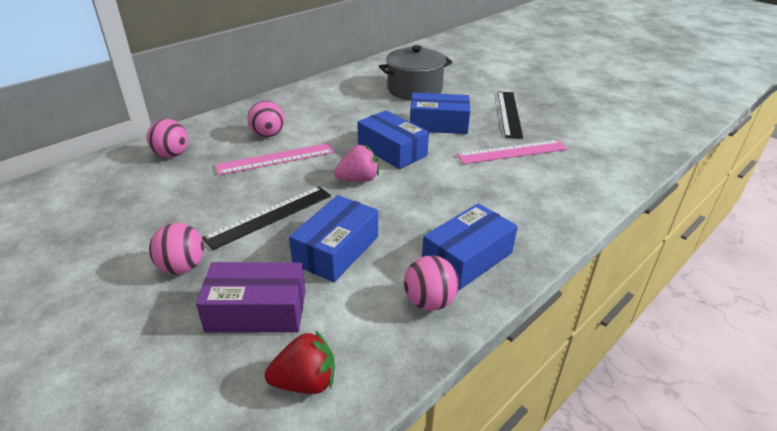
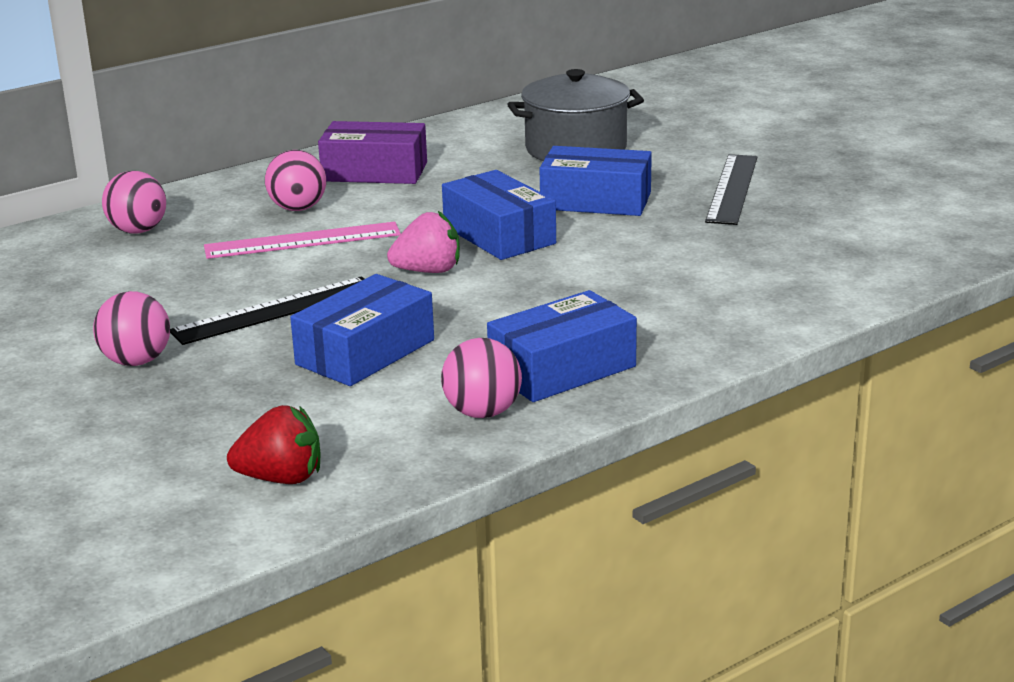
camera: 10 degrees right, 10 degrees down
(257, 310) = (232, 409): purple box -> purple box (375, 172)
(512, 152) = (707, 243): pink ruler -> none

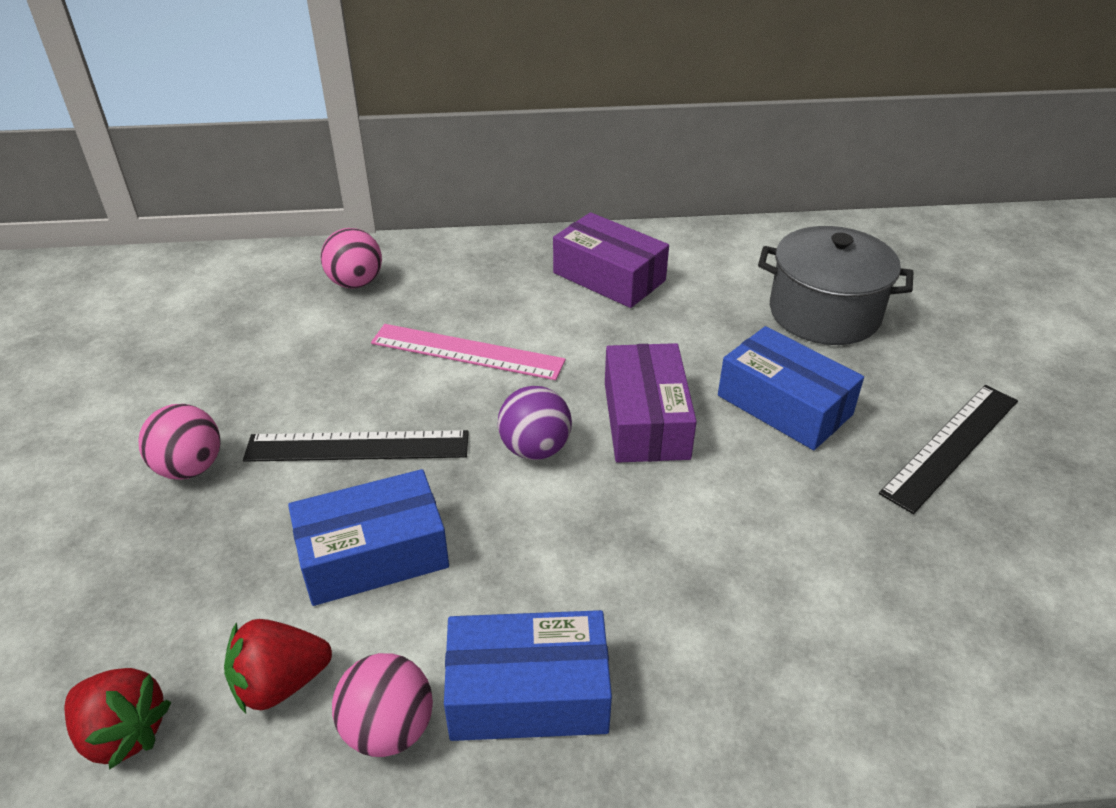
camera: 30 degrees right, 15 degrees up
(298, 208) = (502, 304): pink ball -> none
(374, 422) = (280, 683): none -> red strawberry
(428, 271) = (535, 449): pink strawberry -> purple ball
(499, 235) = (645, 420): blue box -> purple box

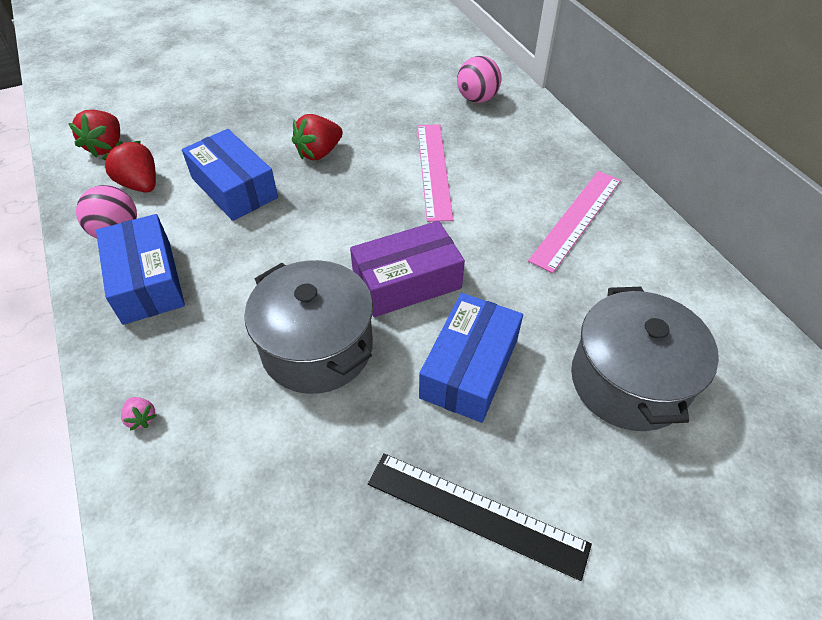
camera: 70 degrees right, 10 degrees up
(190, 467) = (278, 100): pink ball -> none
(357, 446) = (319, 153): black ruler -> red strawberry
(535, 449) = (350, 230): purple ball -> none
(609, 277) = (576, 219): purple box -> pink ruler
(720, 518) = (317, 347): none -> grey pot
(788, 721) = (141, 418): none -> pink strawberry

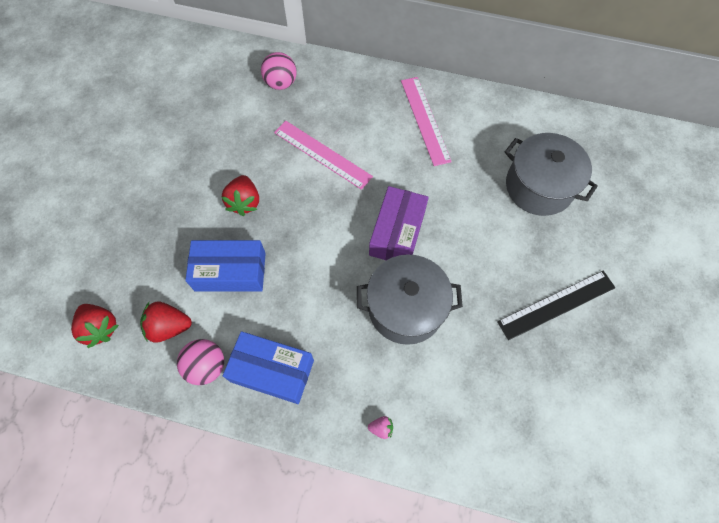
camera: 50 degrees left, 15 degrees up
(469, 368) = (478, 246): blue box -> none

